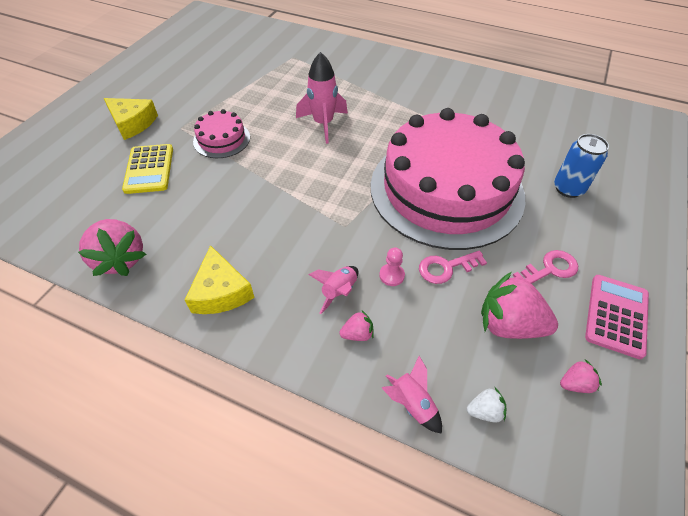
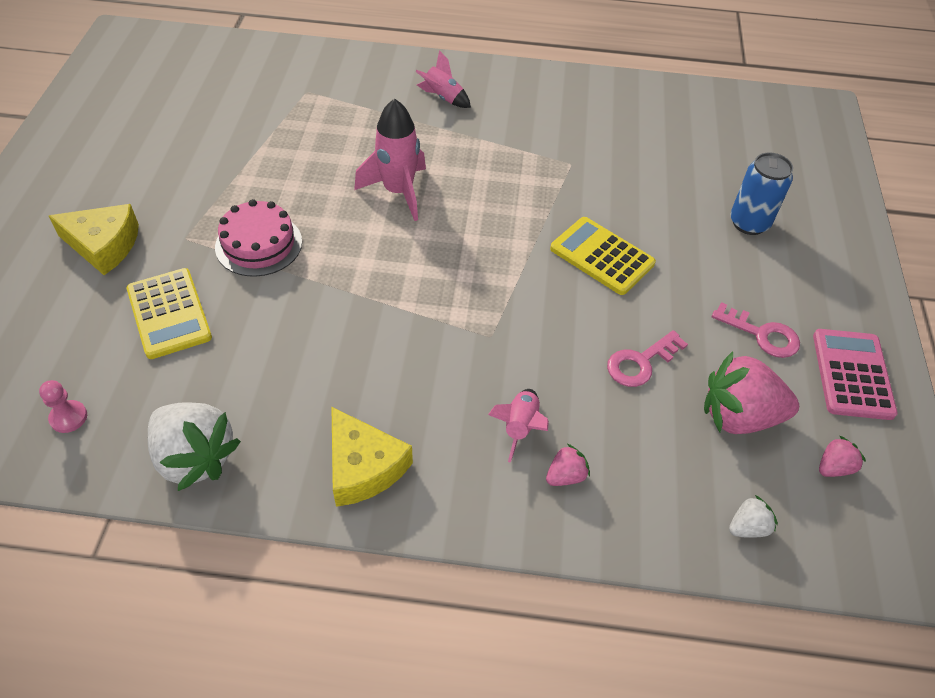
camera: 20 degrees left, 0 degrees up
(121, 259) = (195, 457): pink strawberry -> white strawberry
(391, 275) = (578, 389): pink pawn -> pink pawn (68, 417)
(412, 404) = (664, 543): pink rocket -> pink rocket (443, 98)
(446, 190) = (602, 256): pink cake -> yellow calculator
(550, 269) = (762, 334): pink key -> pink key turned 75 degrees clockwise

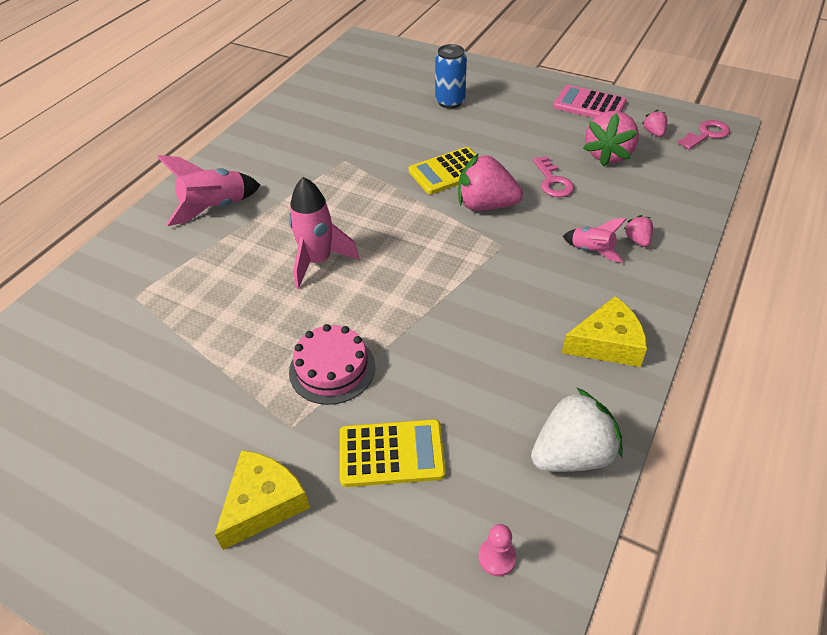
camera: 65 degrees left, 5 degrees down
(443, 98) = (215, 208): pink rocket -> pink rocket, size x1.68
(556, 304) = (485, 205): none -> pink strawberry
(747, 527) = (689, 176): white strawberry -> none
(762, 334) = (547, 126): pink key -> pink key (706, 134)

